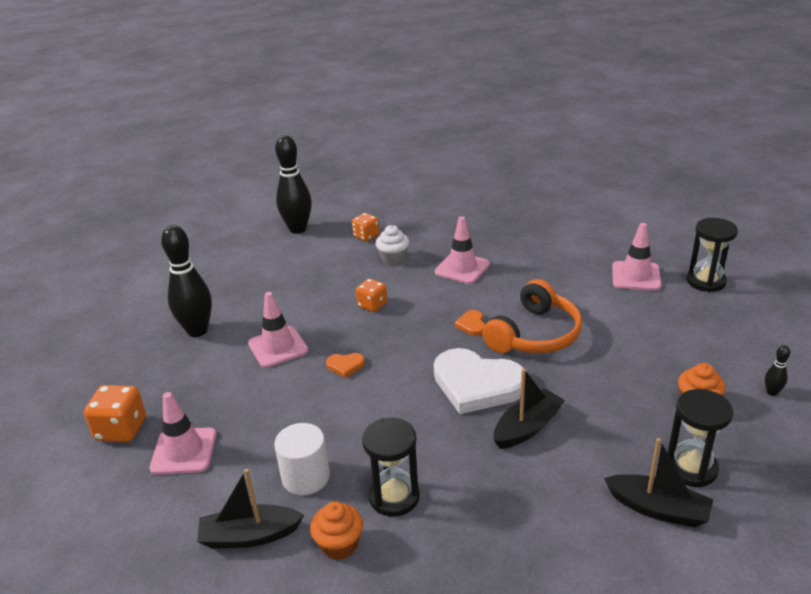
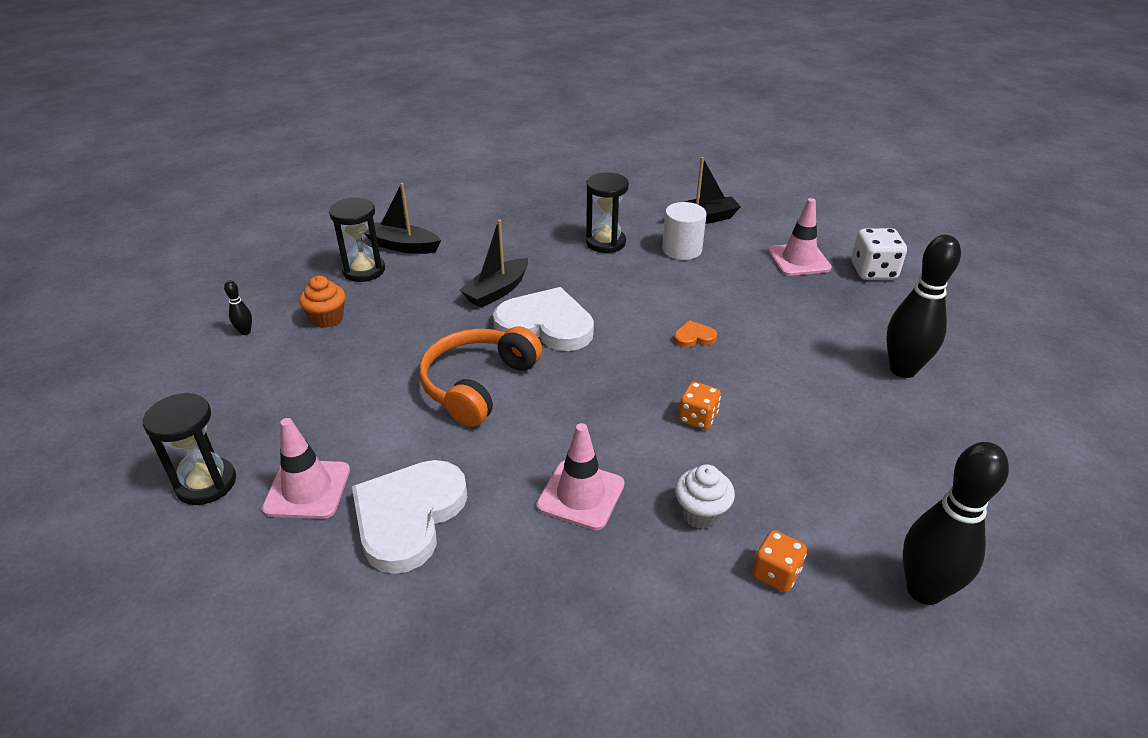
camera: 170 degrees right, 5 degrees up
(121, 429) = (873, 271): orange dice -> white dice
(278, 347) = (785, 354): pink traffic cone -> none
(339, 545) = (636, 218): orange cupcake -> none
(471, 325) = (557, 394): orange heart -> none
(566, 262) = (408, 517): none -> white heart

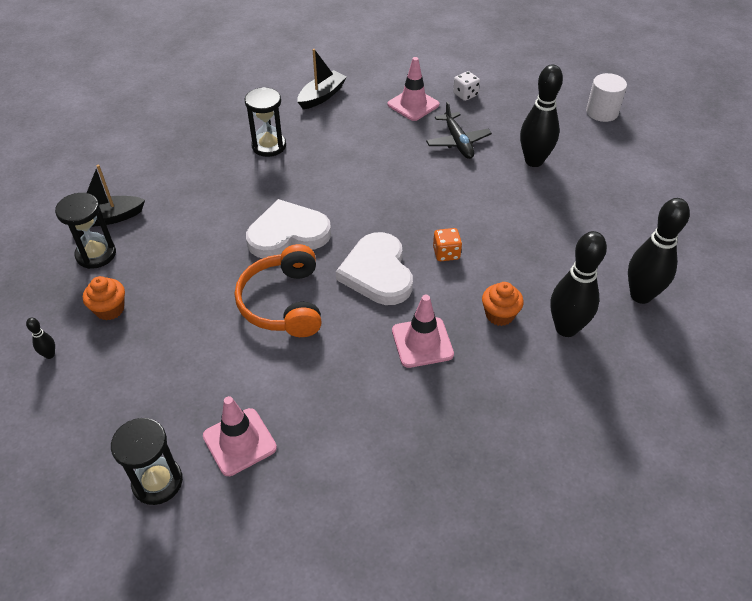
camera: 35 degrees left, 10 degrees up
(408, 517) = (329, 418): white heart -> white heart (377, 272)
(497, 291) = (225, 223): black boat -> none
(682, 250) = (329, 129): white cylinder -> white cylinder (602, 112)
(694, 337) = (395, 196): orange heart -> none
(701, 513) = (499, 315): white cupcake -> orange cupcake
(775, 573) = (566, 328): orange dice -> black bowling pin
(819, 314) = (458, 142): none -> black plane
(873, 271) = (465, 95): white dice -> white dice, size x0.66

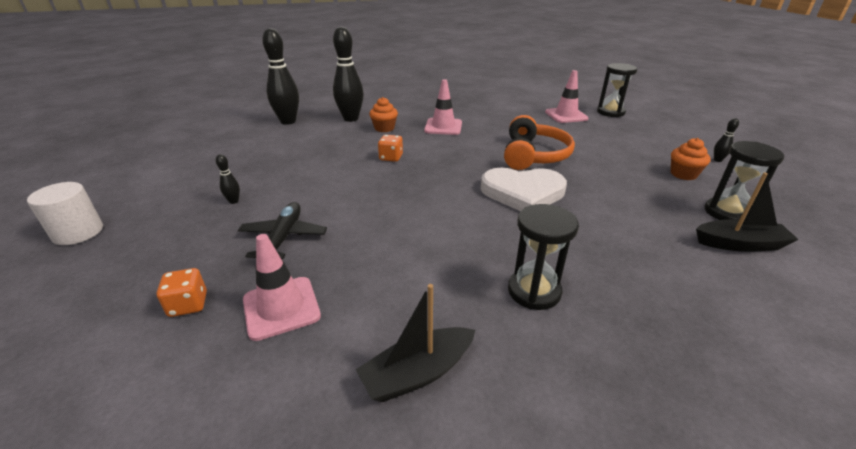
camera: 160 degrees left, 15 degrees down
(377, 272) = (453, 157): white heart -> none
(465, 95) = (188, 305): white dice -> orange dice
(534, 161) = (234, 201): black bowling pin -> black bowling pin, size x0.42

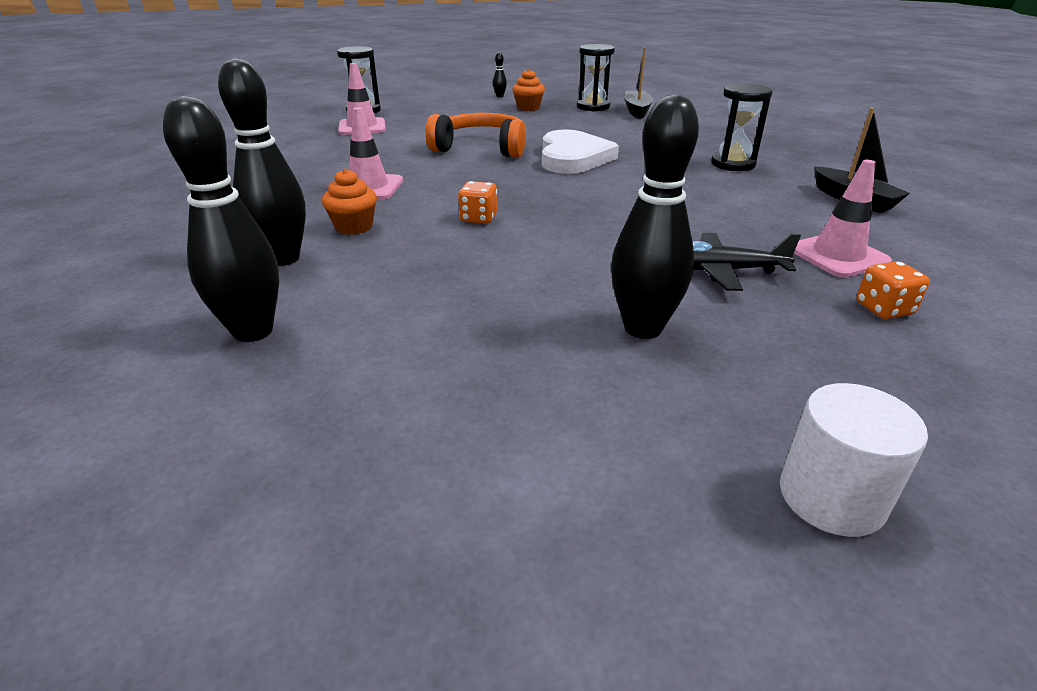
camera: 90 degrees left, 0 degrees up
(234, 201) = (643, 328): black bowling pin -> black bowling pin, size x2.37

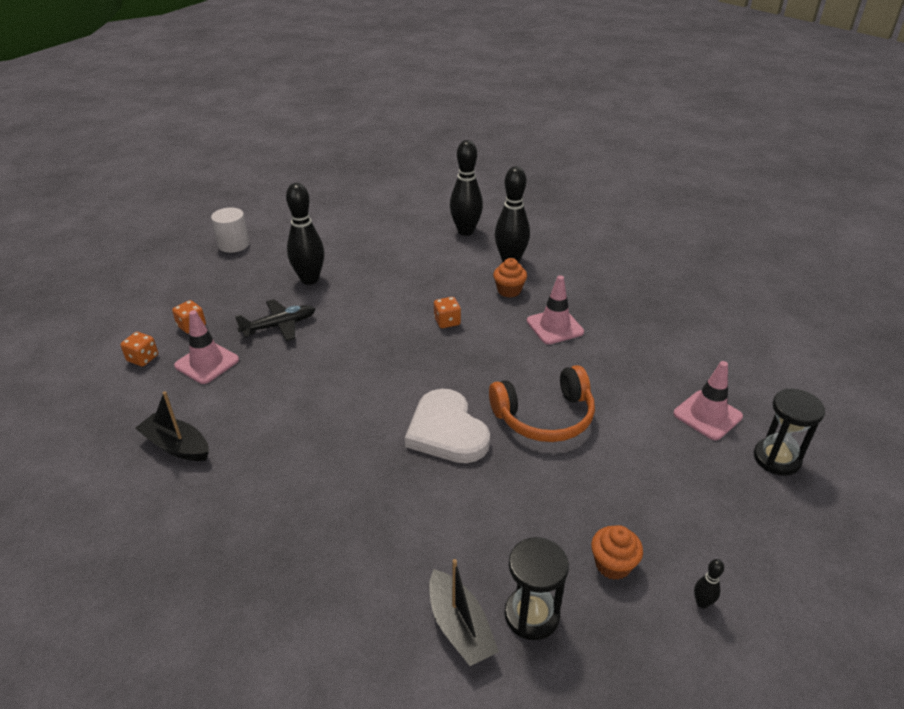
camera: 150 degrees right, 5 degrees up
(733, 164) = (287, 479): black hourglass -> none
(953, 284) = (143, 358): none -> orange dice

